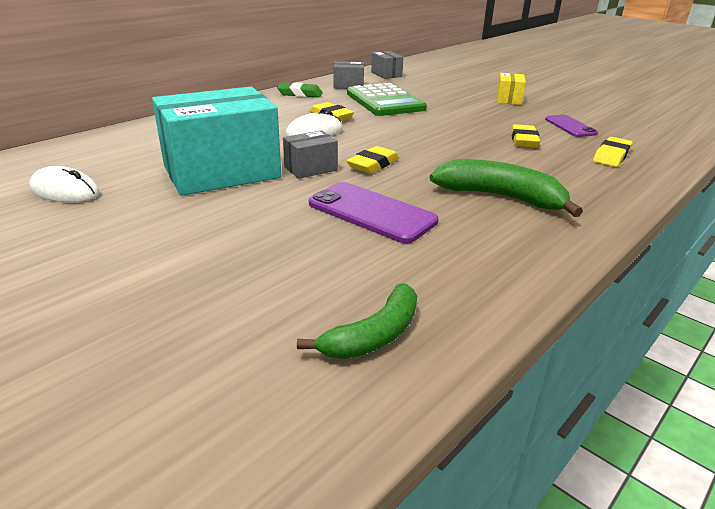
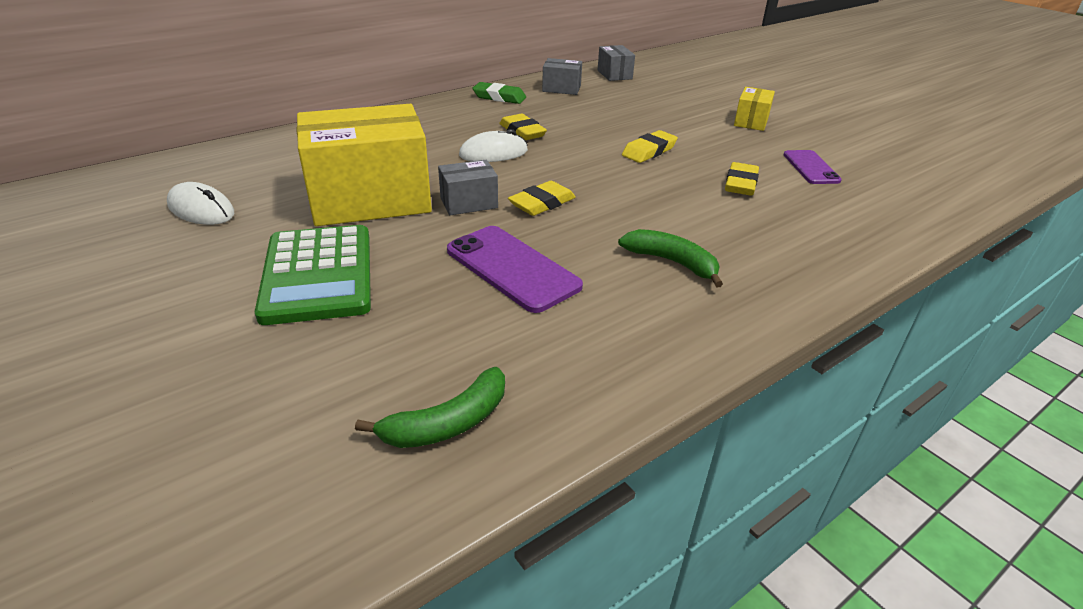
camera: 10 degrees right, 5 degrees up
(222, 172) = (370, 199): turquoise box -> yellow box
(385, 101) = (595, 114): green calculator -> green calculator (318, 274)
(500, 197) = (672, 262): green banana -> green banana, size x0.66
(611, 156) = (842, 216): yellow eraser -> yellow eraser (649, 151)

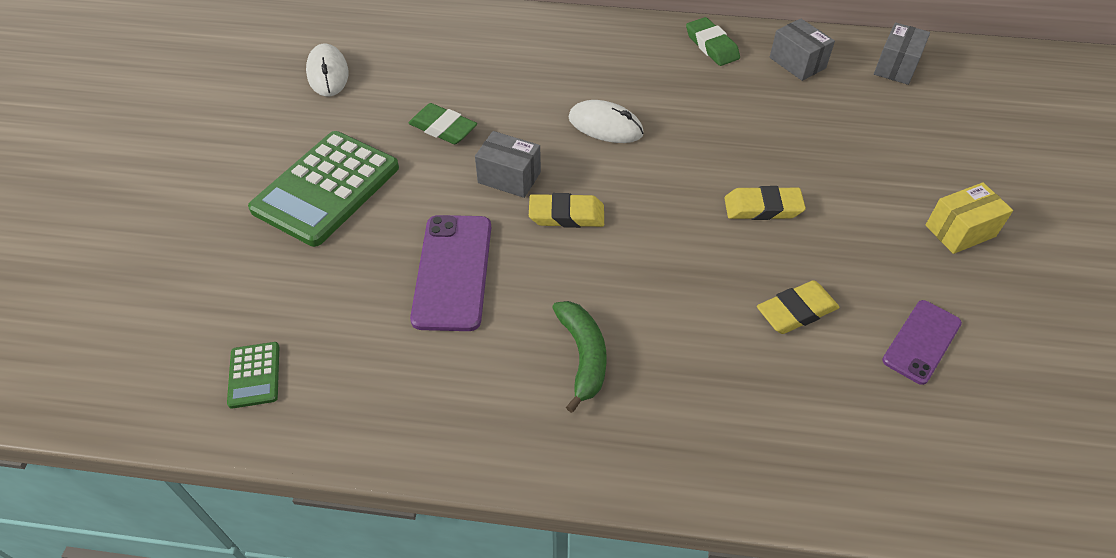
camera: 45 degrees right, 15 degrees up
(370, 199) = (443, 128): yellow box -> green eraser
(447, 423) = (254, 375): green banana -> green calculator
(522, 132) = (669, 110): yellow eraser -> none

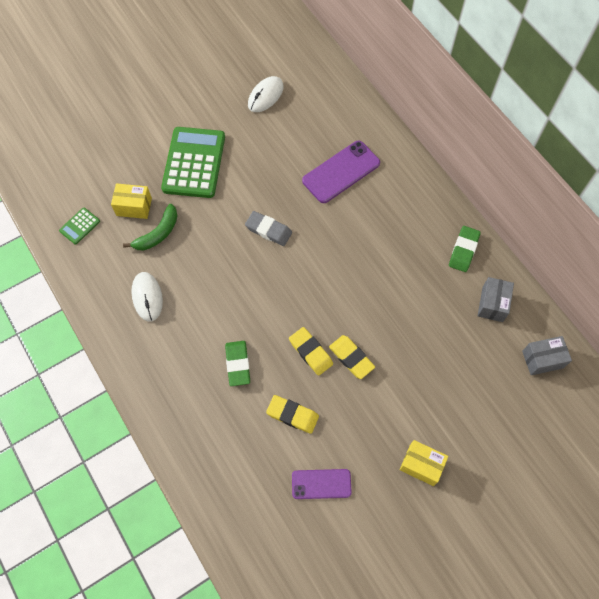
camera: 50 degrees right, 15 degrees up
(307, 290) = (134, 207): none -> yellow box
(326, 188) = (194, 163): green calculator -> green calculator turned 105 degrees clockwise
(443, 128) = (275, 176): green eraser -> green eraser (238, 364)
(453, 272) = (191, 253): purple phone -> purple phone (341, 172)
(509, 177) = (268, 230): grey box -> grey eraser
(566, 215) = (266, 273): yellow eraser -> yellow eraser (310, 352)
(582, 356) = (189, 341): green banana -> green banana (158, 233)
(605, 126) = (345, 245): white mouse -> white mouse (147, 297)

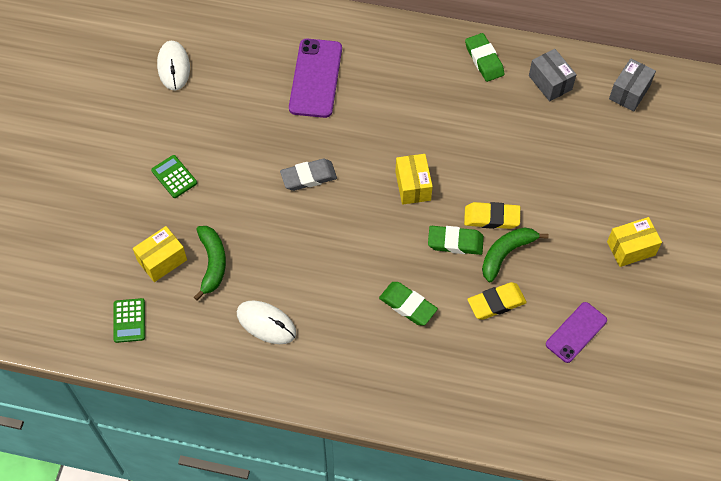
camera: 45 degrees left, 5 degrees down
(194, 163) = (174, 177): green calculator -> green calculator, size x0.44
(310, 352) = (455, 242): yellow eraser -> green eraser
(325, 292) = (413, 186): none -> yellow box
(334, 390) = (506, 254): none -> green banana

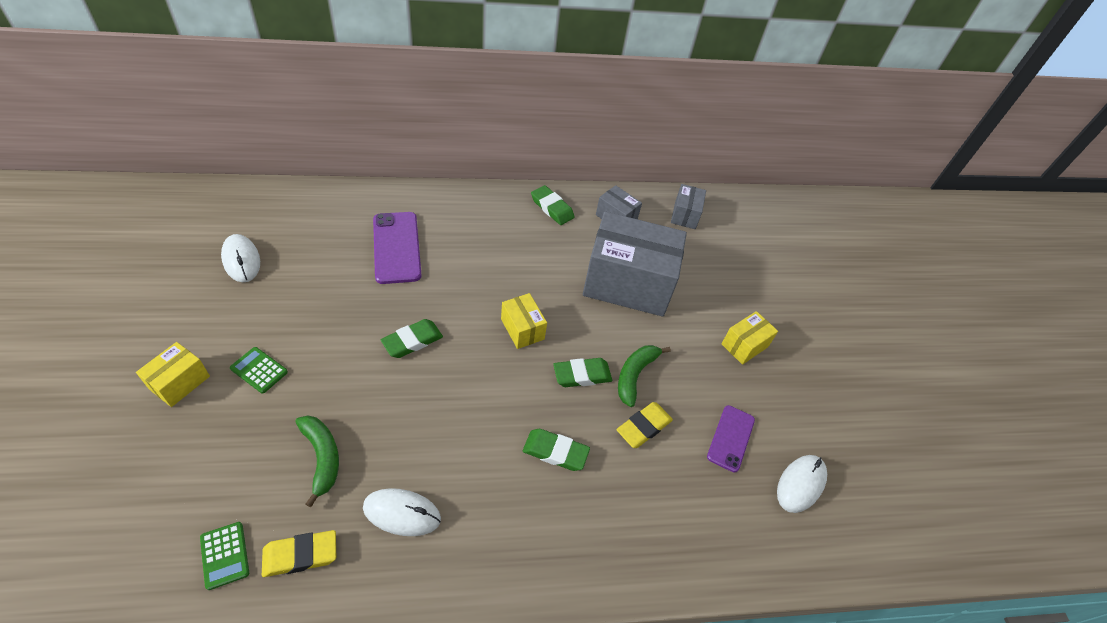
camera: 25 degrees left, 10 degrees down
(162, 260) = (258, 468): yellow box -> yellow box (179, 382)
(308, 177) = (412, 341): grey eraser -> green eraser
(491, 218) = (608, 344): yellow eraser -> yellow eraser (300, 555)
(534, 159) = (628, 283): none -> grey box
(625, 388) = (800, 484): none -> white mouse

